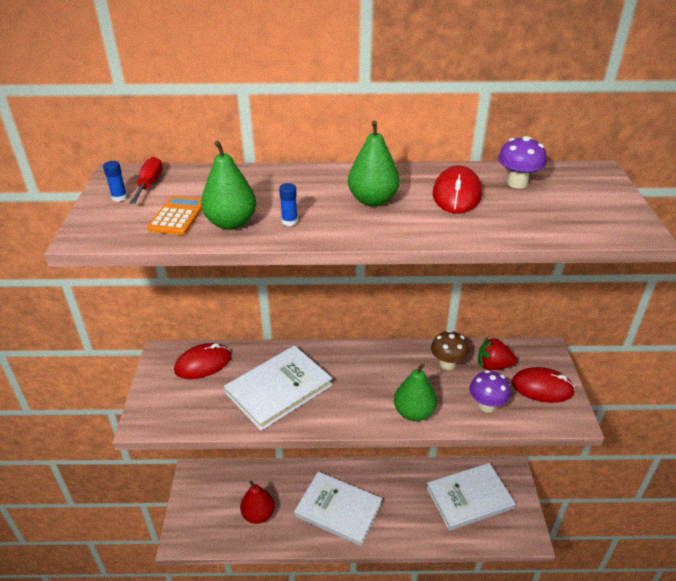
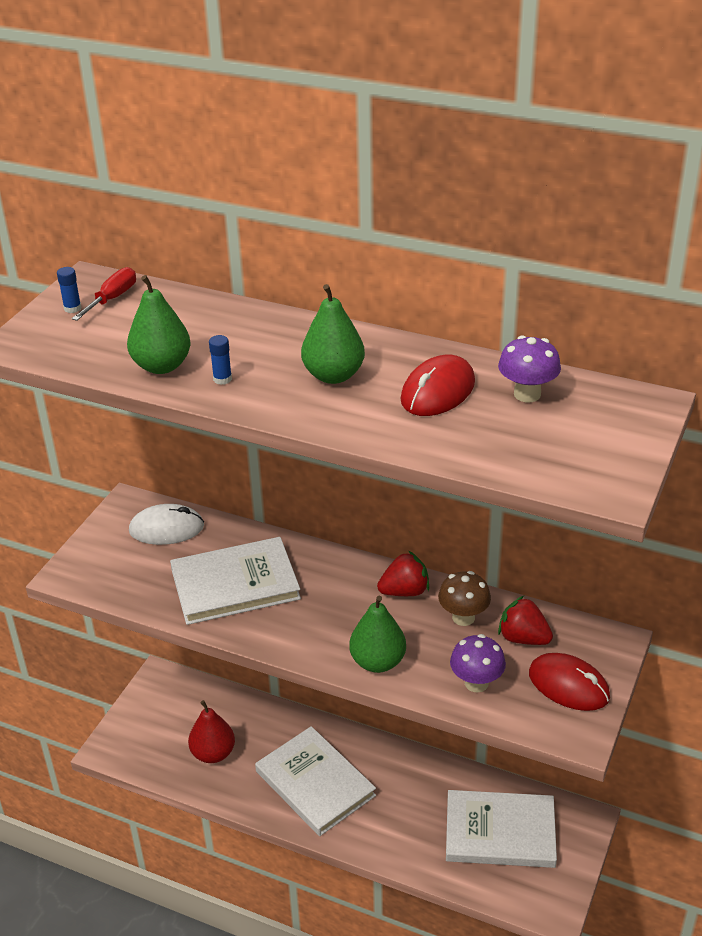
camera: 25 degrees right, 0 degrees up
(177, 216) = (114, 345): orange calculator -> none
(203, 364) = (166, 529): red mouse -> white mouse
(398, 358) = (404, 591): none -> red strawberry

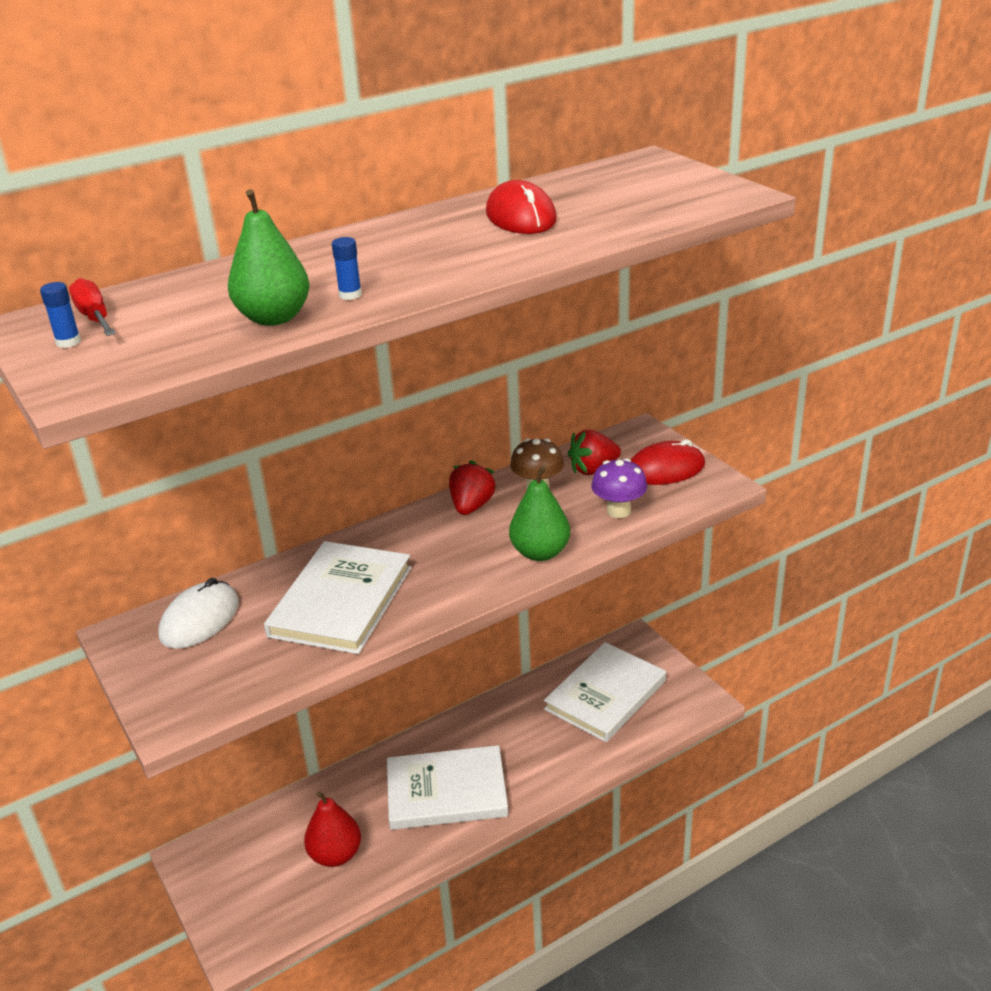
camera: 55 degrees left, 5 degrees down
(333, 375) = (428, 248): green pear -> none
(527, 394) = (575, 190): purple mushroom -> none

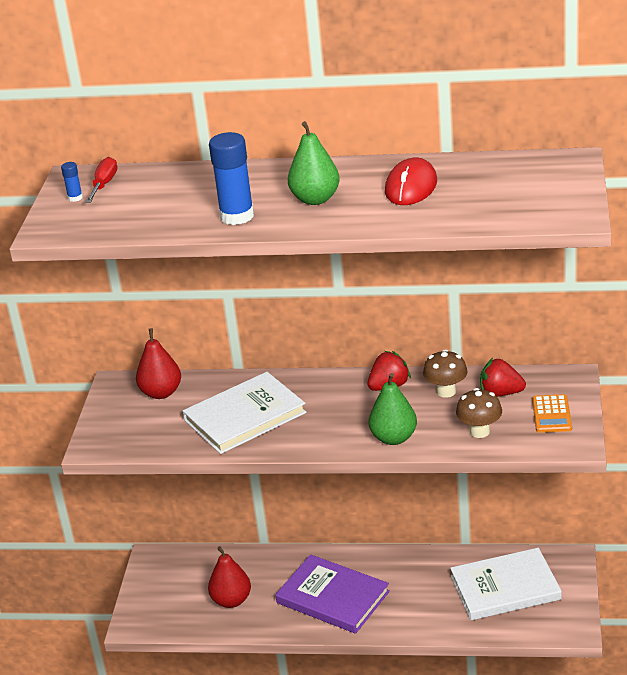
camera: 40 degrees right, 0 degrees up
(200, 619) = (161, 393): white mouse -> red pear
(274, 318) = (181, 219): green pear -> green pear (315, 199)
(350, 295) = (237, 216): blue glue stick -> blue glue stick, size x2.20
(446, 791) = (333, 597): white book -> purple book
(618, 511) = (479, 431): purple mushroom -> brown mushroom
(665, 469) = (551, 414): red mouse -> orange calculator

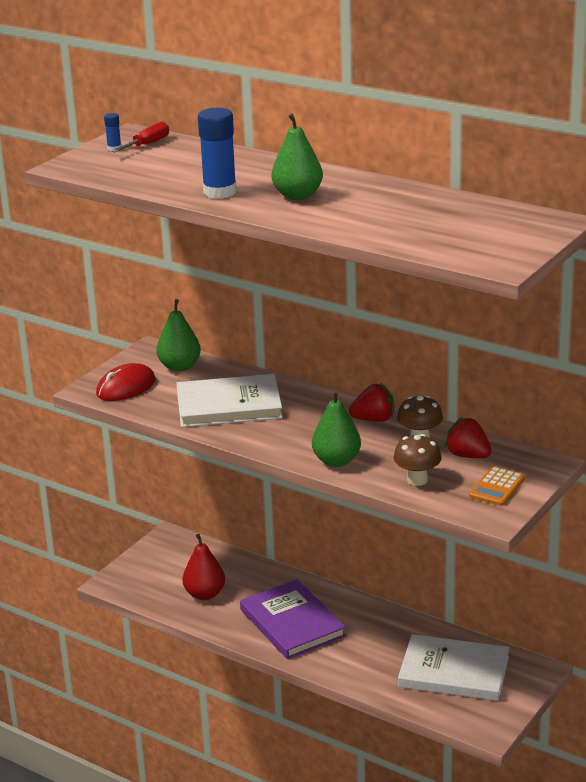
camera: 25 degrees right, 5 degrees down
(161, 393) = (179, 367): red pear -> green pear
(411, 187) = (388, 206): red mouse -> red mouse (126, 387)

